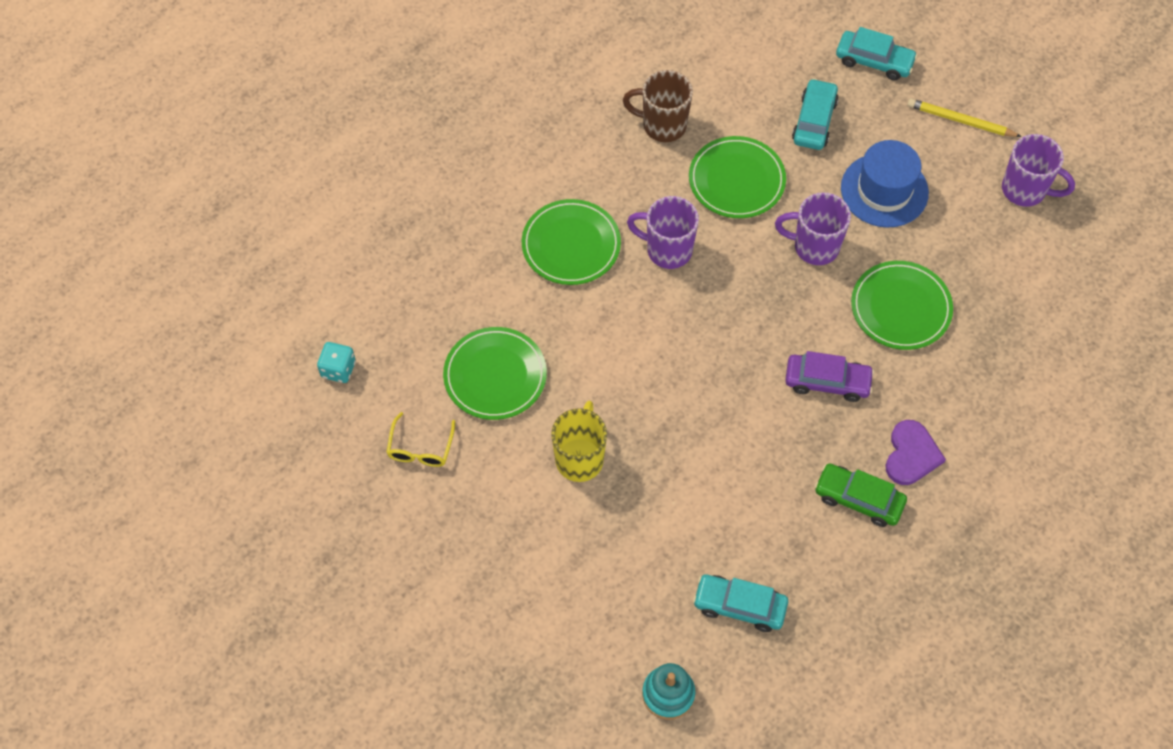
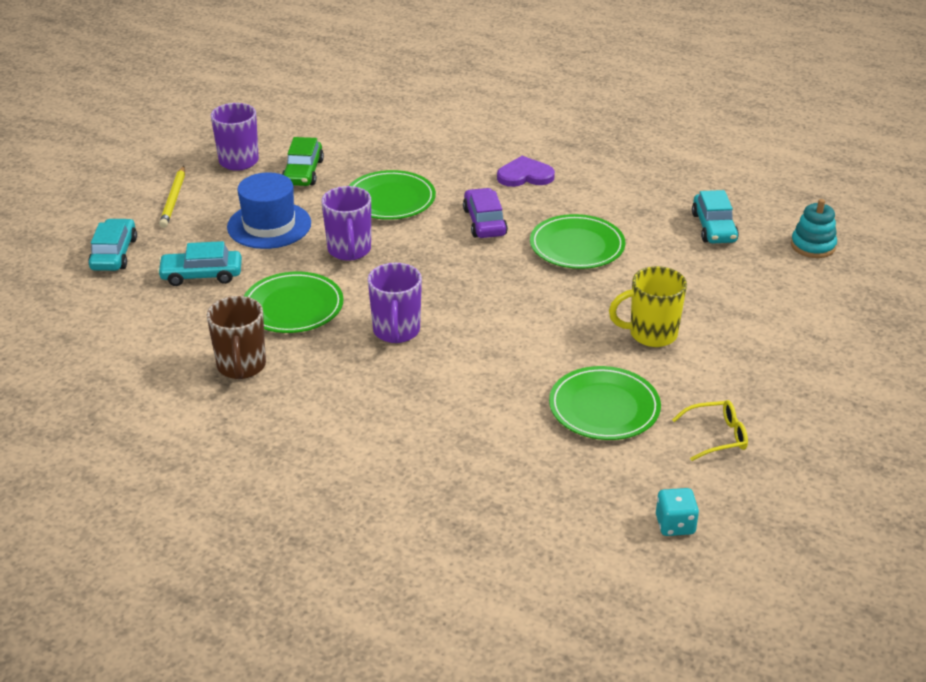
camera: 110 degrees left, 25 degrees down
(571, 245) = (422, 394): green plate -> green plate (577, 246)
(858, 499) = (580, 191): green car -> green car (303, 172)

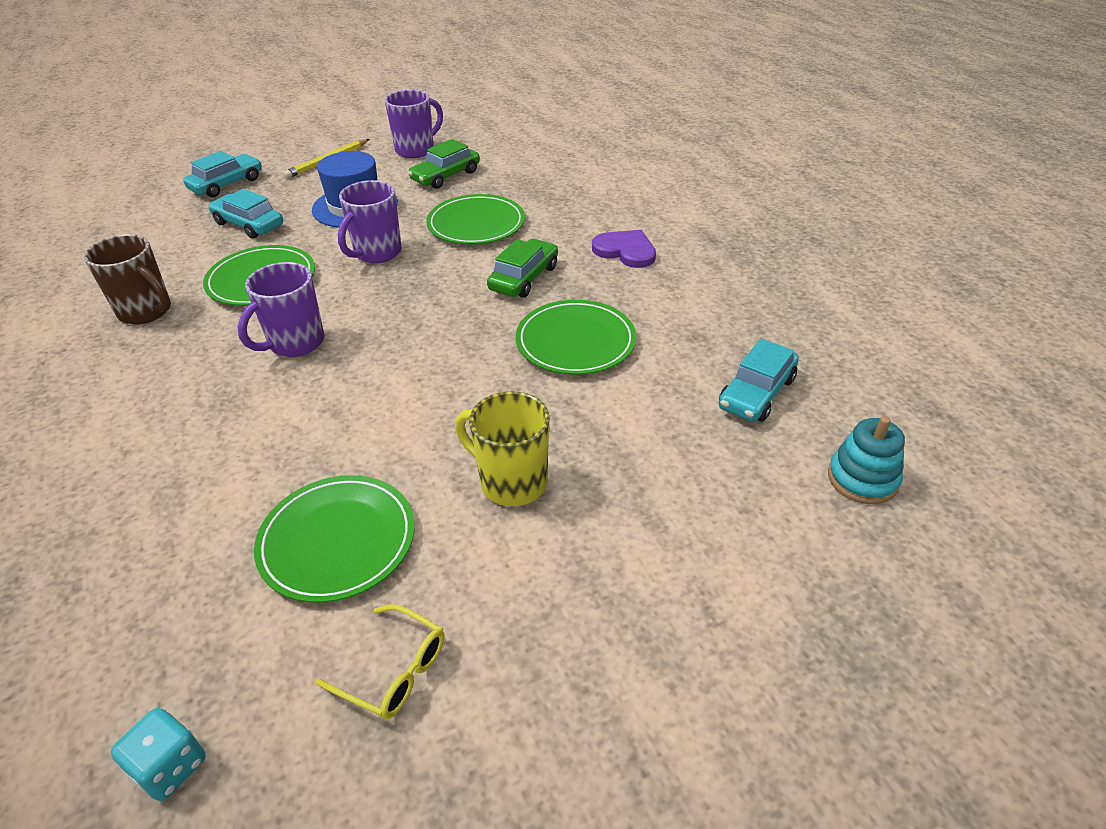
camera: 40 degrees right, 5 degrees up
(241, 367) = (146, 312): brown mug -> brown mug turned 90 degrees counterclockwise
(484, 222) = (524, 278): purple car -> green car

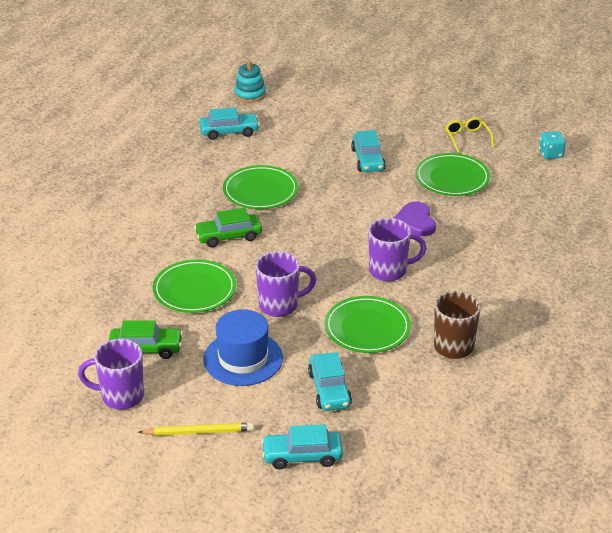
camera: 135 degrees left, 5 degrees down
(511, 482) = (368, 160): yellow mug -> turquoise car
(625, 251) = (152, 218): purple heart -> purple heart (415, 221)

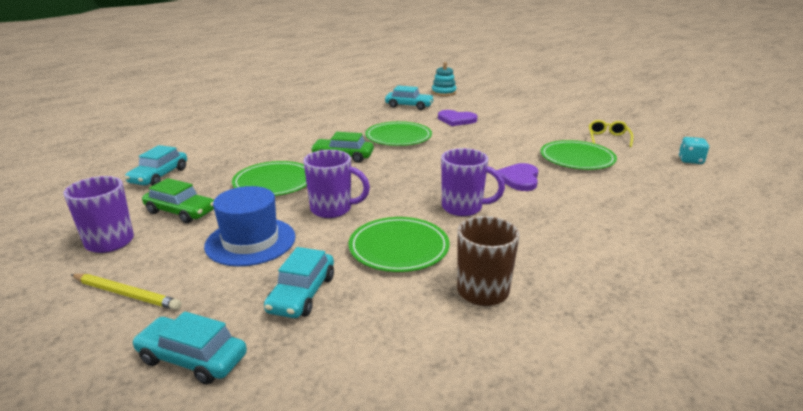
camera: 25 degrees right, 10 degrees down
(300, 145) = (456, 120): none -> purple heart
(368, 160) = (506, 136): turquoise car -> turquoise car (159, 176)

